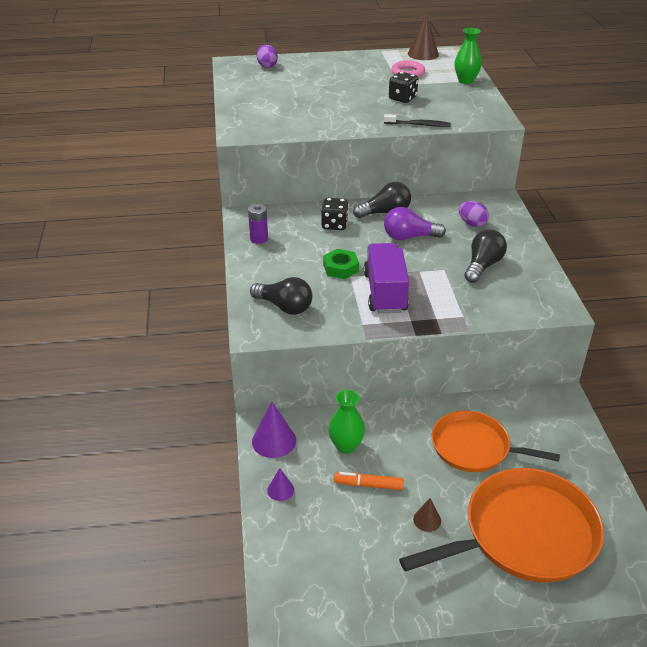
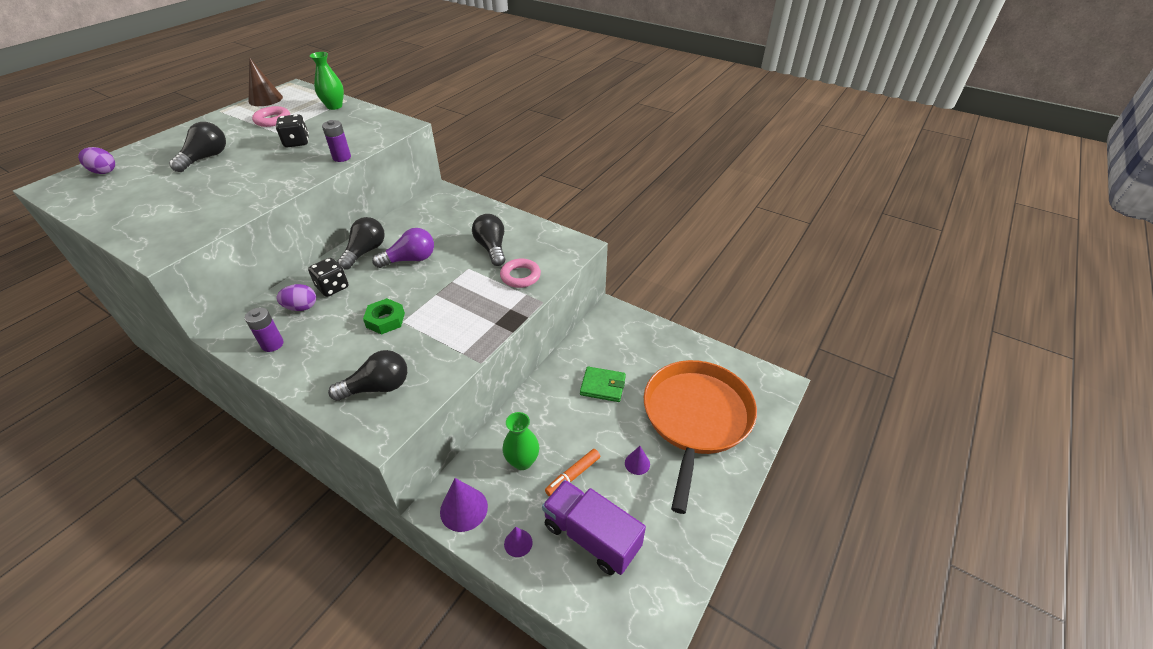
camera: 50 degrees left, 5 degrees up
(332, 83) = (206, 158): none -> black light bulb
(385, 292) = (447, 315): purple truck -> purple truck (591, 536)
(409, 237) = (410, 259): purple light bulb -> purple light bulb turned 150 degrees counterclockwise
(418, 125) = (342, 157): black toothbrush -> purple battery
(427, 520) = (637, 463): brown cone -> purple cone
(472, 223) = (444, 221): purple egg -> purple egg (301, 307)
(474, 447) = (603, 386): orange pan -> green wallet
(477, 301) = (520, 276): none -> pink ring

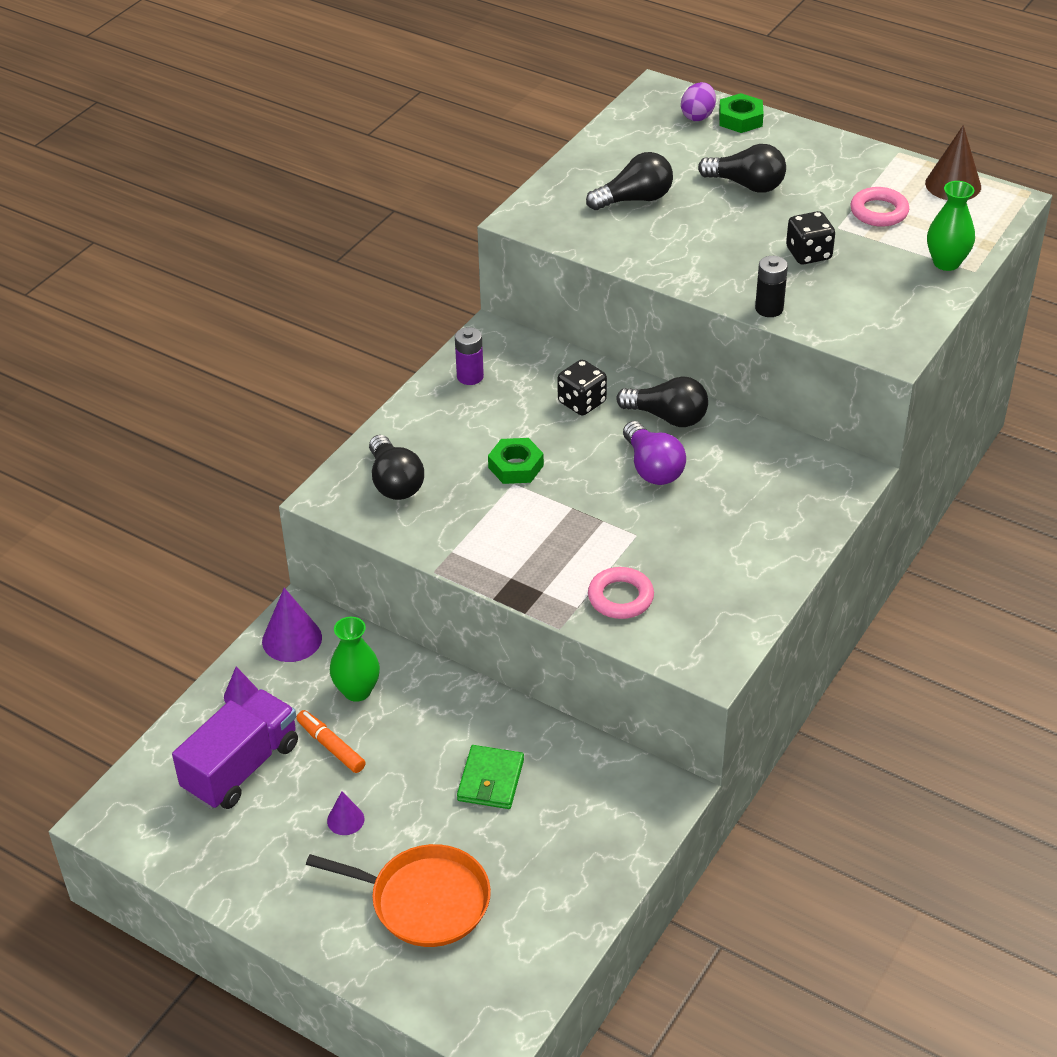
camera: 90 degrees right, 0 degrees up
(127, 156) = (740, 119): none -> green nut
(301, 307) = (539, 383): purple egg -> none
(342, 157) = (769, 309): purple battery -> black battery
(492, 248) = (691, 557): black light bulb -> black light bulb (634, 199)
(695, 418) = (424, 900): orange pan -> orange pan, size x0.65

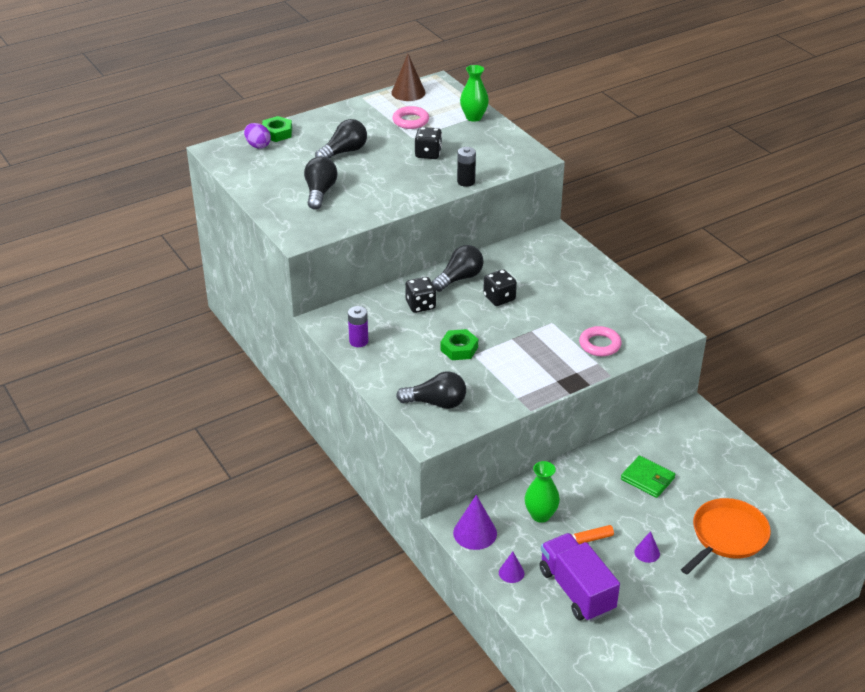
camera: 65 degrees left, 5 degrees down
(652, 468) = (499, 298): purple light bulb -> black dice

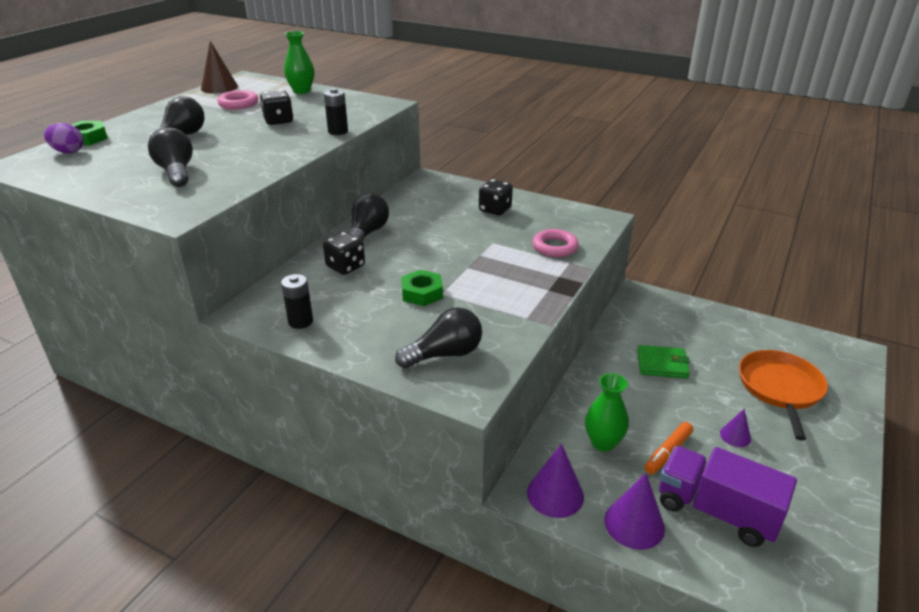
camera: 30 degrees left, 5 degrees down
(358, 341) = (300, 321): purple battery -> black battery
(499, 298) = (422, 238): black dice -> black dice (495, 210)
(511, 573) = (634, 524): purple cone -> purple cone, size x1.75

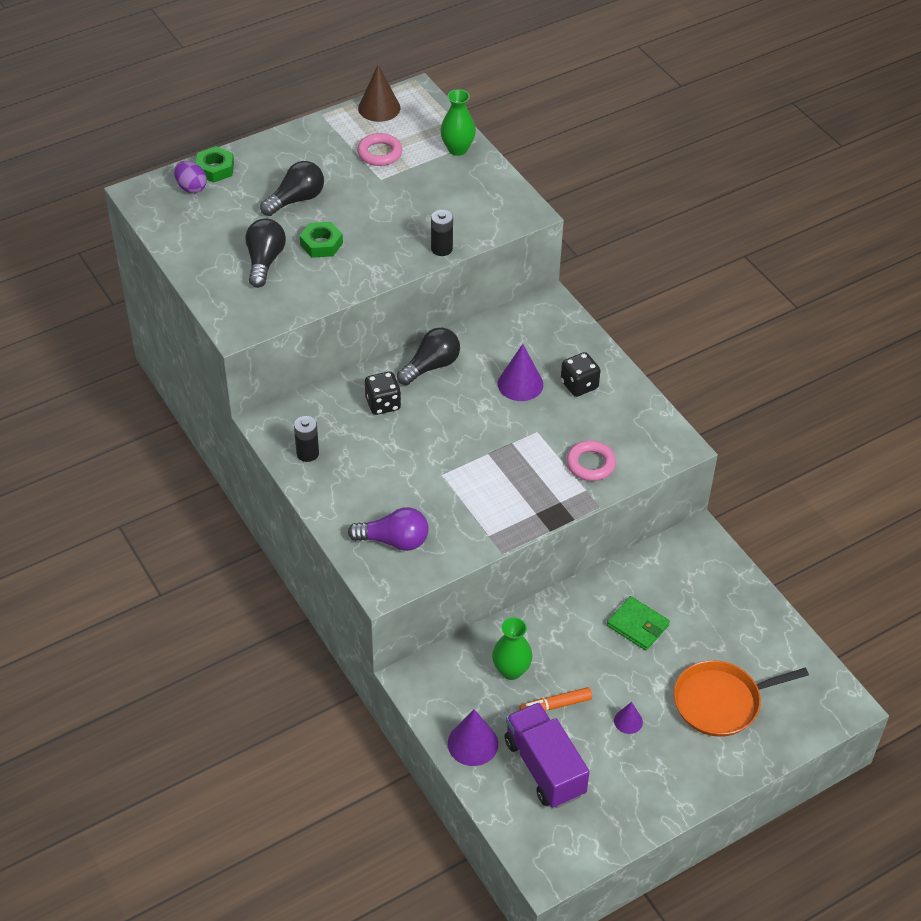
camera: 30 degrees right, 15 degrees up
(278, 121) = (398, 205): black dice -> none
(422, 293) = (425, 466): green nut -> green nut (321, 244)
(444, 354) = (394, 541): black light bulb -> purple light bulb
(555, 494) = (434, 692): purple cone -> purple cone (520, 384)
(780, 388) = (721, 702): orange pan -> orange pan turned 150 degrees counterclockwise

